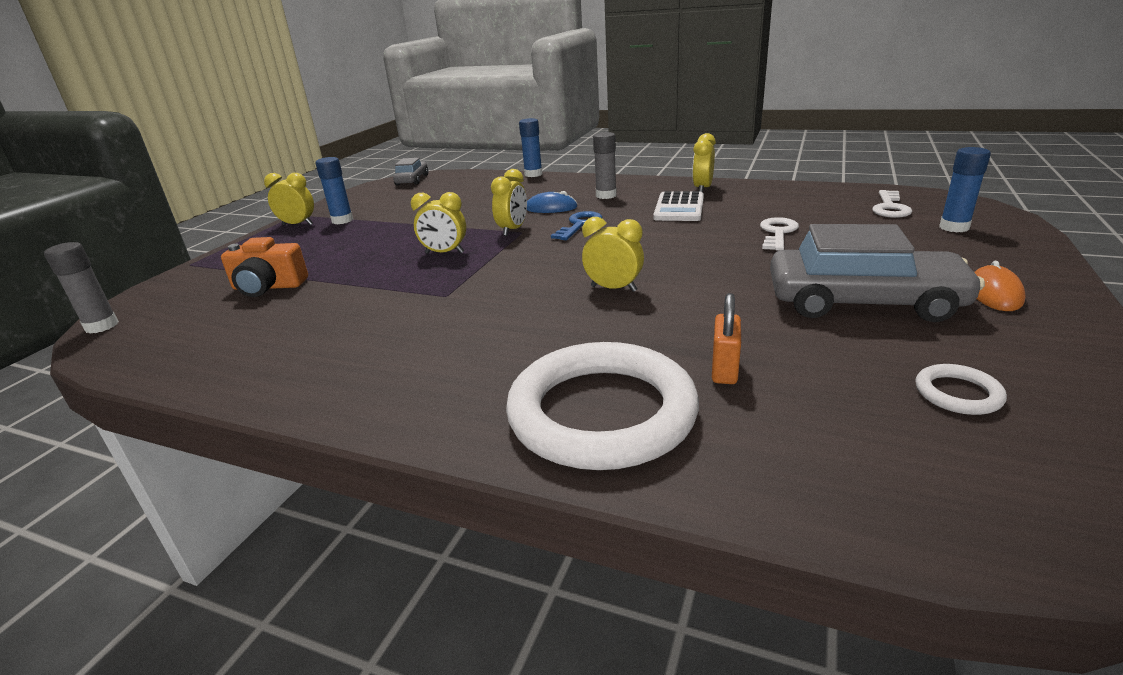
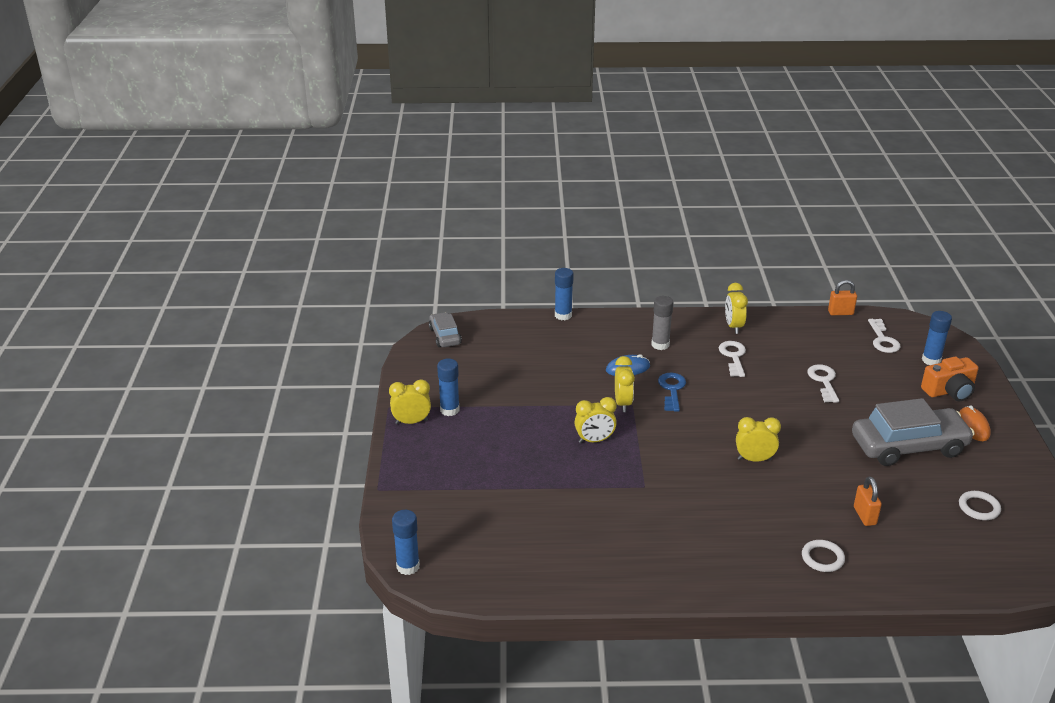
camera: 25 degrees left, 5 degrees up
(102, 326) = (408, 566): grey glue stick -> blue glue stick
(268, 287) = (491, 502): orange camera -> orange camera (949, 391)
(602, 412) = (822, 558): white ring -> white ring, size x0.40
(679, 208) = (733, 357): white calculator -> white key
(846, 186) = (840, 313): none -> orange padlock

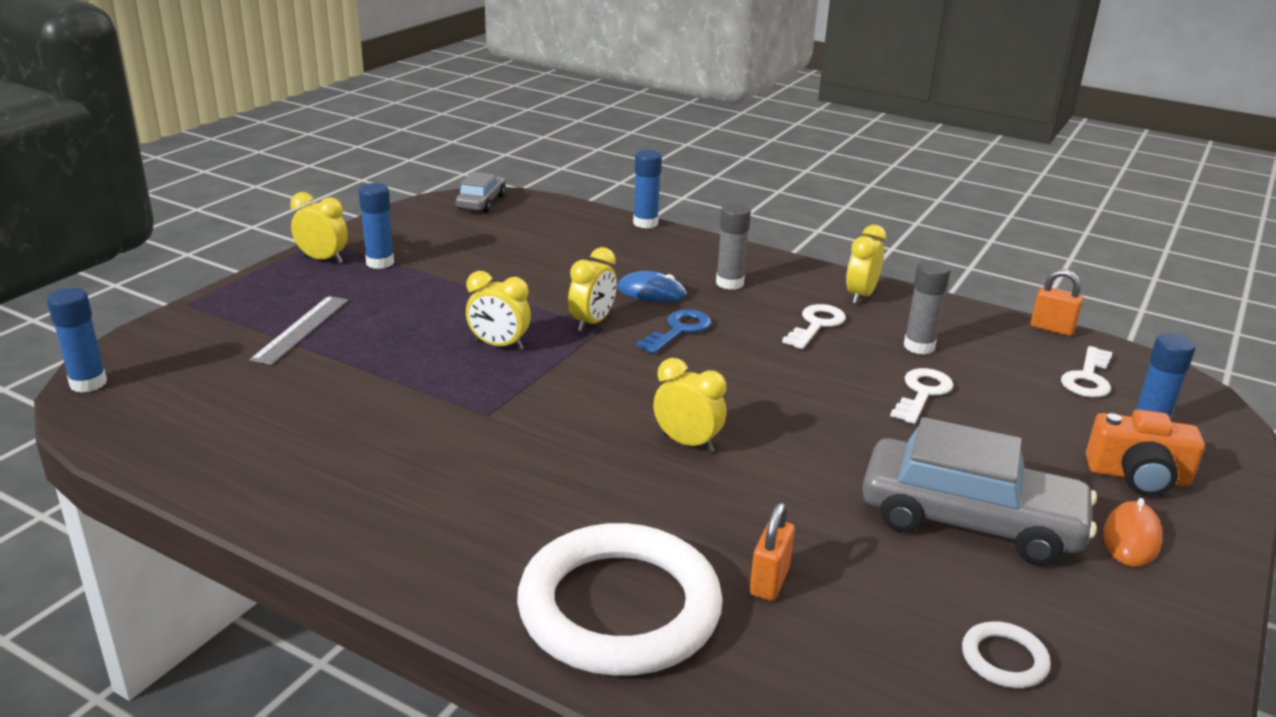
camera: 30 degrees right, 5 degrees down
(473, 477) = (301, 329): none -> grey ruler
(794, 351) = (919, 346): none -> grey glue stick
(822, 558) = (619, 608): white ring -> white ring, size x2.48

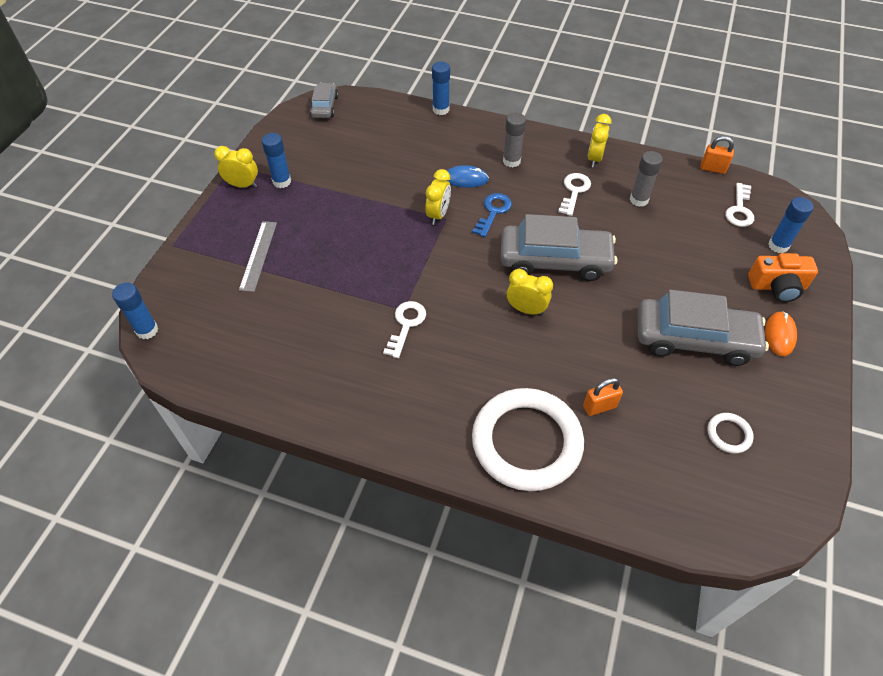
camera: 10 degrees left, 25 degrees up
(499, 345) = (388, 247): yellow clock -> none
(757, 394) = (555, 260): none -> grey car
(769, 581) = (599, 406): orange padlock -> orange padlock turned 60 degrees clockwise
(922, 393) = (649, 241): white key -> white key (406, 325)

